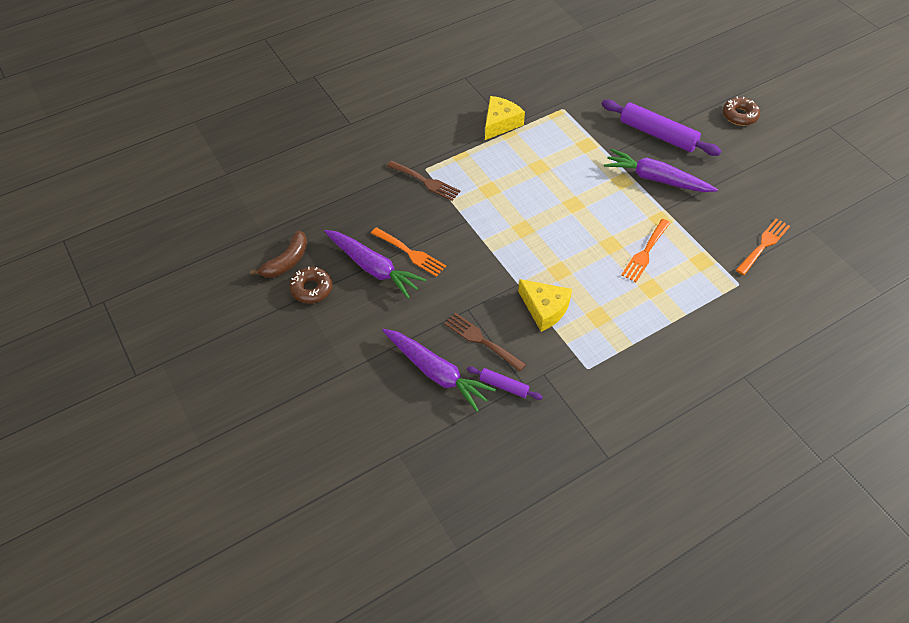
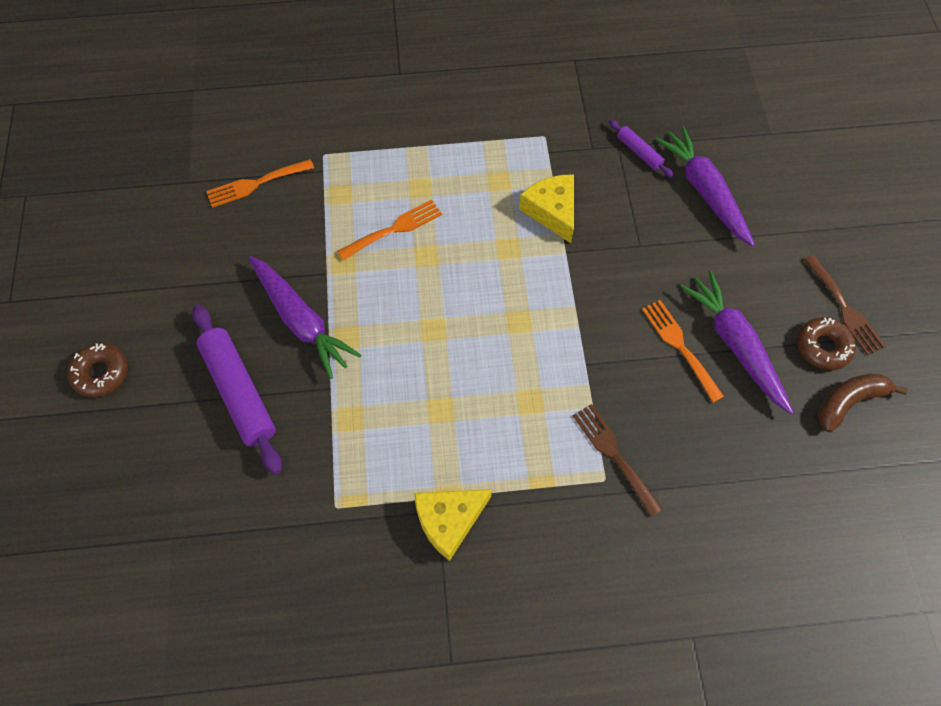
camera: 155 degrees left, 10 degrees up
(481, 340) = (640, 205): brown fork -> brown fork (845, 308)

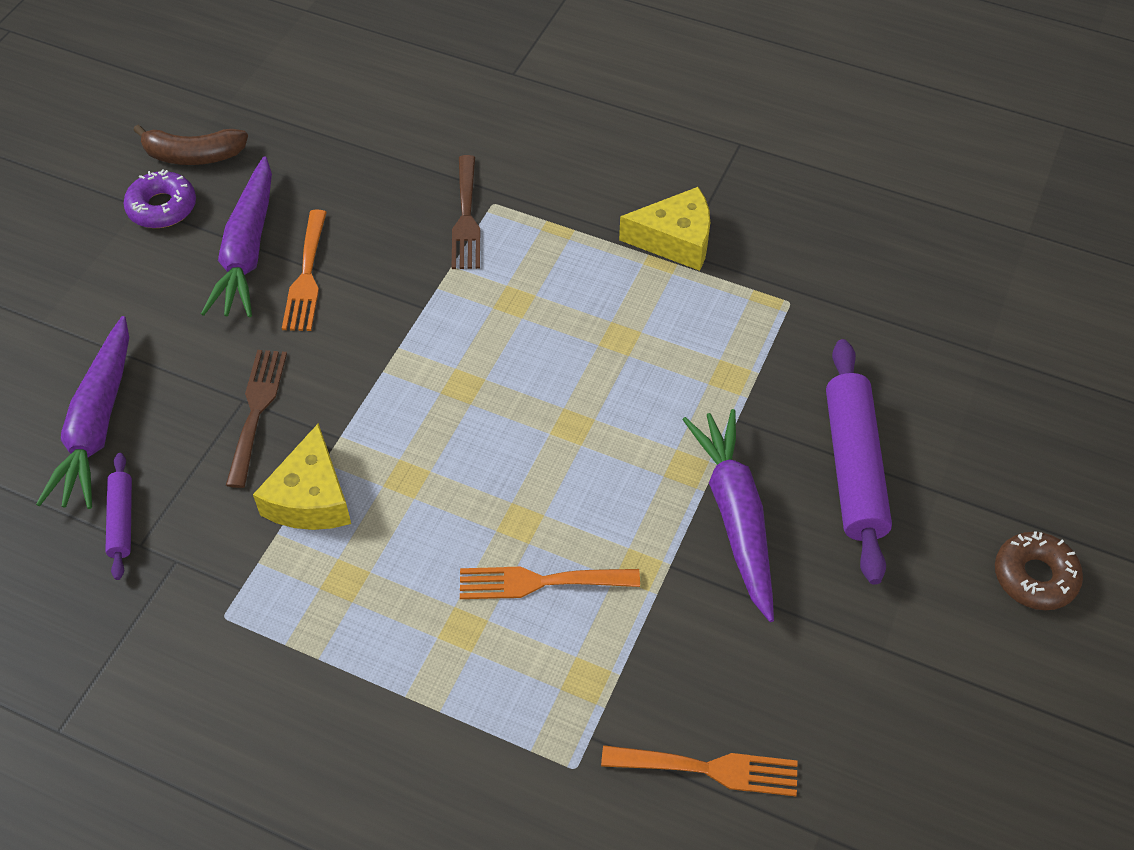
camera: 150 degrees left, 10 degrees down
(822, 347) = (162, 207): brown donut -> purple donut
(845, 308) = (96, 228): brown fork -> brown fork (256, 410)

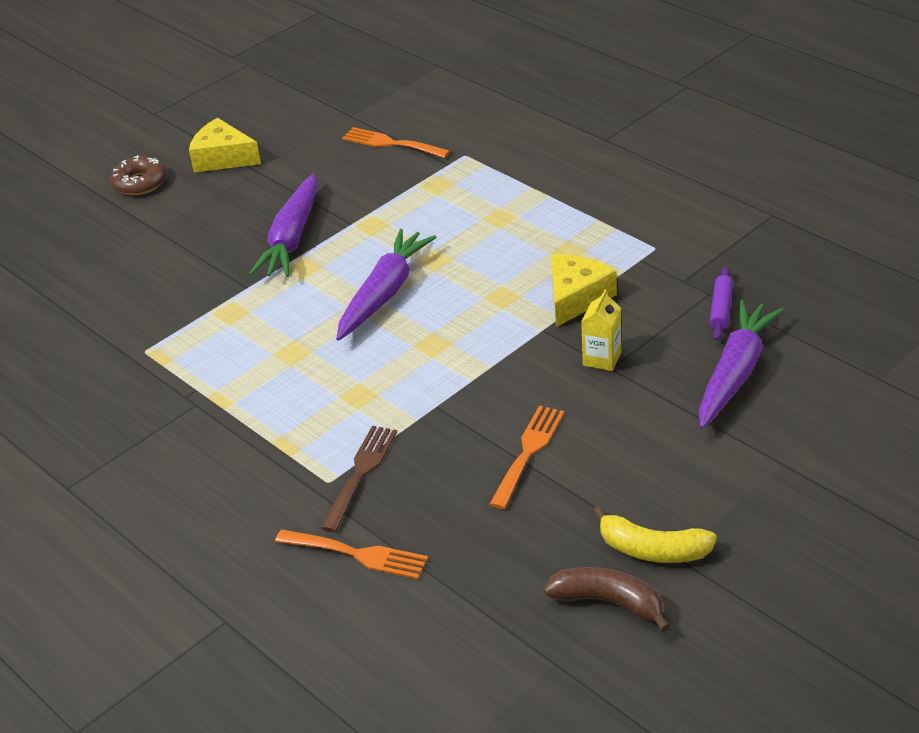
camera: 155 degrees left, 15 degrees down
(162, 207) = (652, 550): purple donut -> yellow banana
(247, 250) = (576, 487): purple carrot -> purple carrot (384, 293)
(256, 410) = (602, 358): brown fork -> yellow carton
(540, 582) = (439, 229): orange fork -> orange fork (357, 554)
(675, 240) = (193, 415): yellow cheese -> yellow cheese (223, 158)
(854, 467) = (193, 248): purple rolling pin -> none

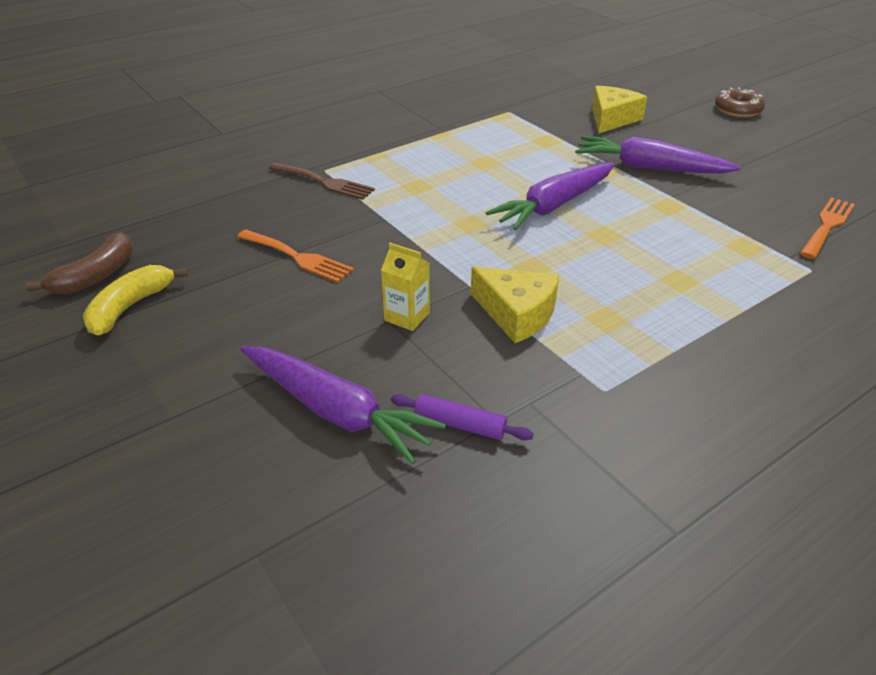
camera: 95 degrees right, 0 degrees up
(223, 158) = (783, 142): yellow cheese -> yellow cheese (612, 119)
(357, 554) = (241, 176): orange fork -> none
(384, 293) = (554, 205): purple carrot -> purple carrot turned 105 degrees clockwise

